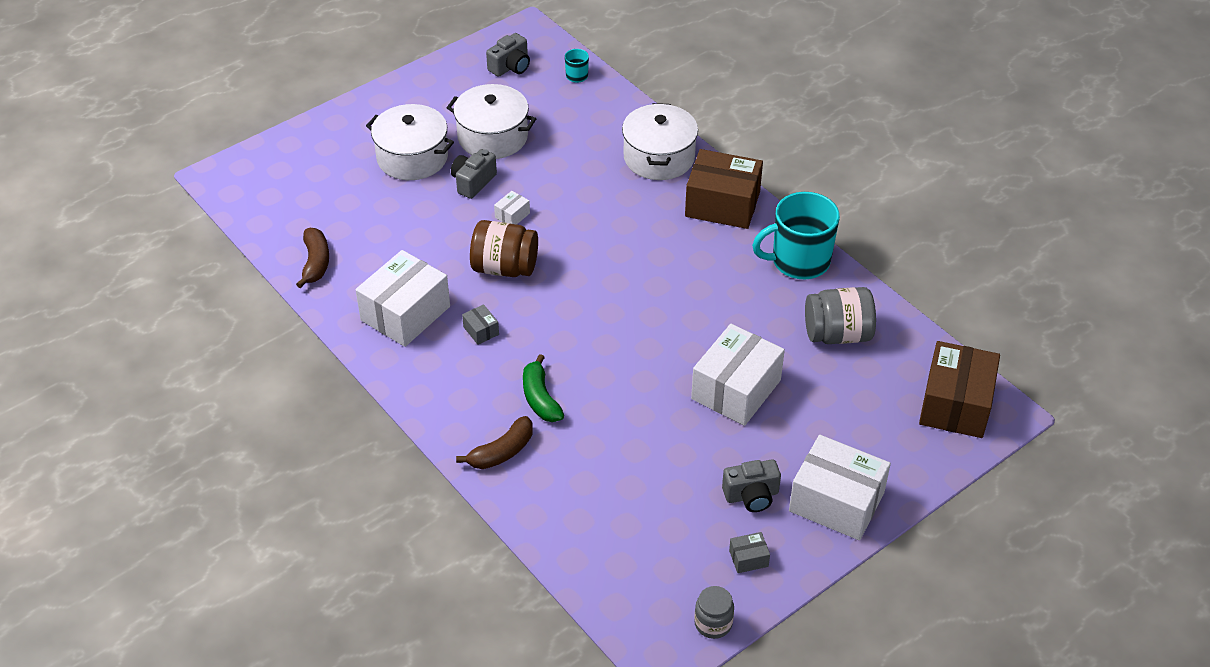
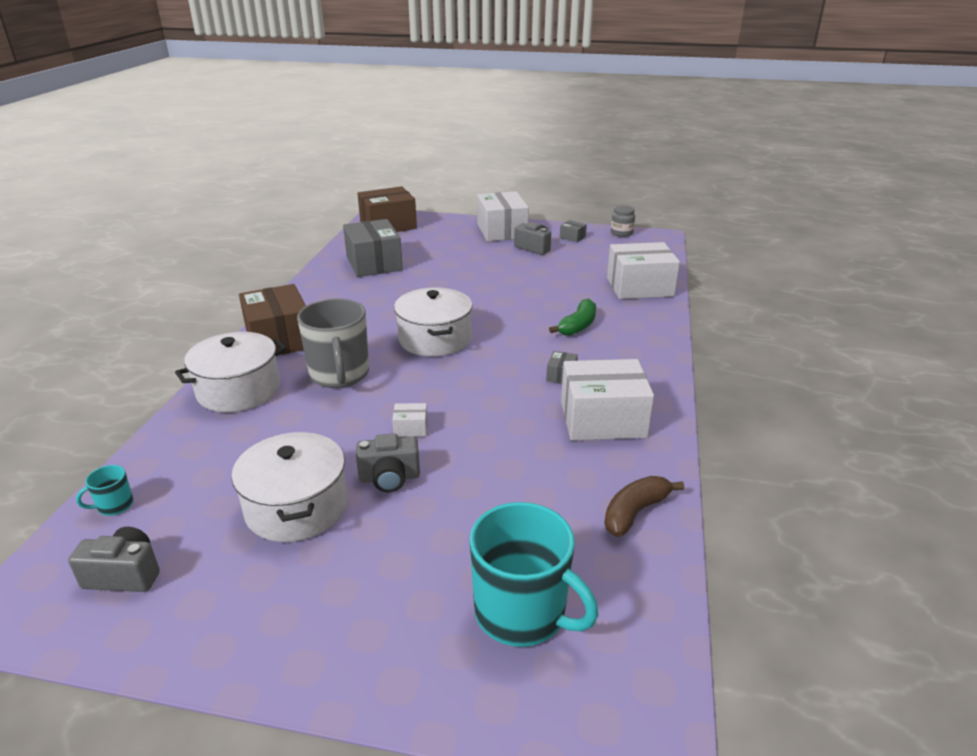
camera: 130 degrees left, 15 degrees down
(412, 157) = (396, 549): white pot -> white pot (434, 339)
(502, 452) = (639, 319): brown banana -> none
(504, 267) = (481, 399): brown jar -> none
(625, 213) = (339, 374): none -> grey mug
(736, 389) = (466, 274): white box -> white box (639, 287)
(799, 261) = (316, 293): turquoise mug -> turquoise mug (522, 613)
(837, 334) = (374, 263): grey jar -> grey box

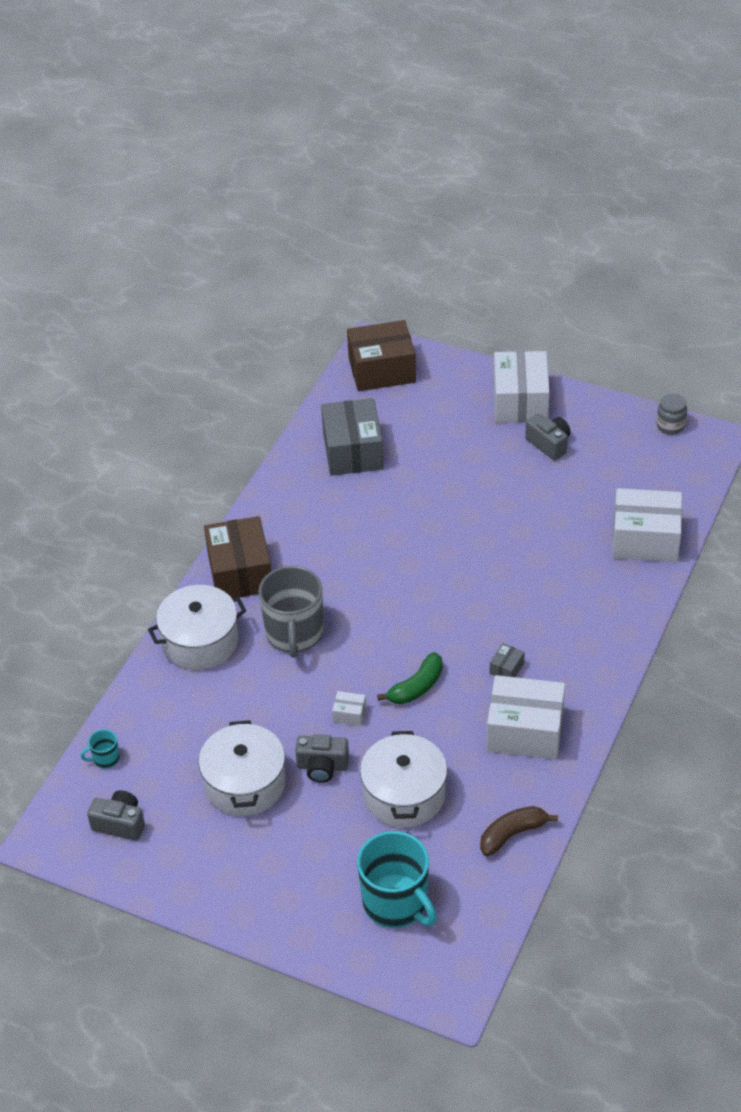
camera: 15 degrees right, 15 degrees up
(434, 339) = (395, 595): white pot -> white pot (404, 794)
(572, 237) = (604, 427): grey box -> none
(578, 326) = (550, 597): green banana -> green banana (416, 687)

